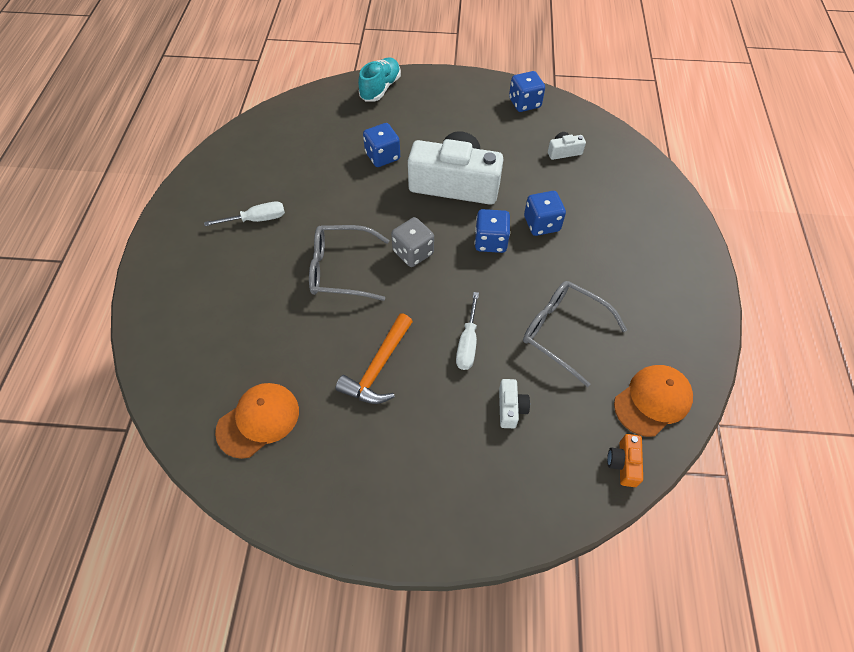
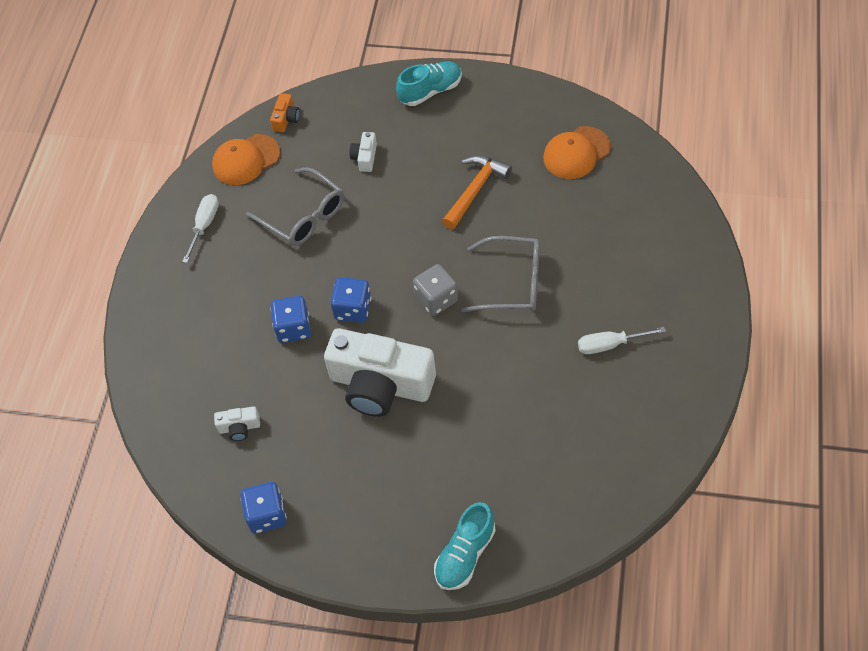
camera: 170 degrees left, 0 degrees up
(382, 156) = (465, 429): blue dice -> none
(441, 515) = (430, 91): none -> turquoise shoe
(467, 344) = (393, 208): white screwdriver -> white screwdriver (204, 225)

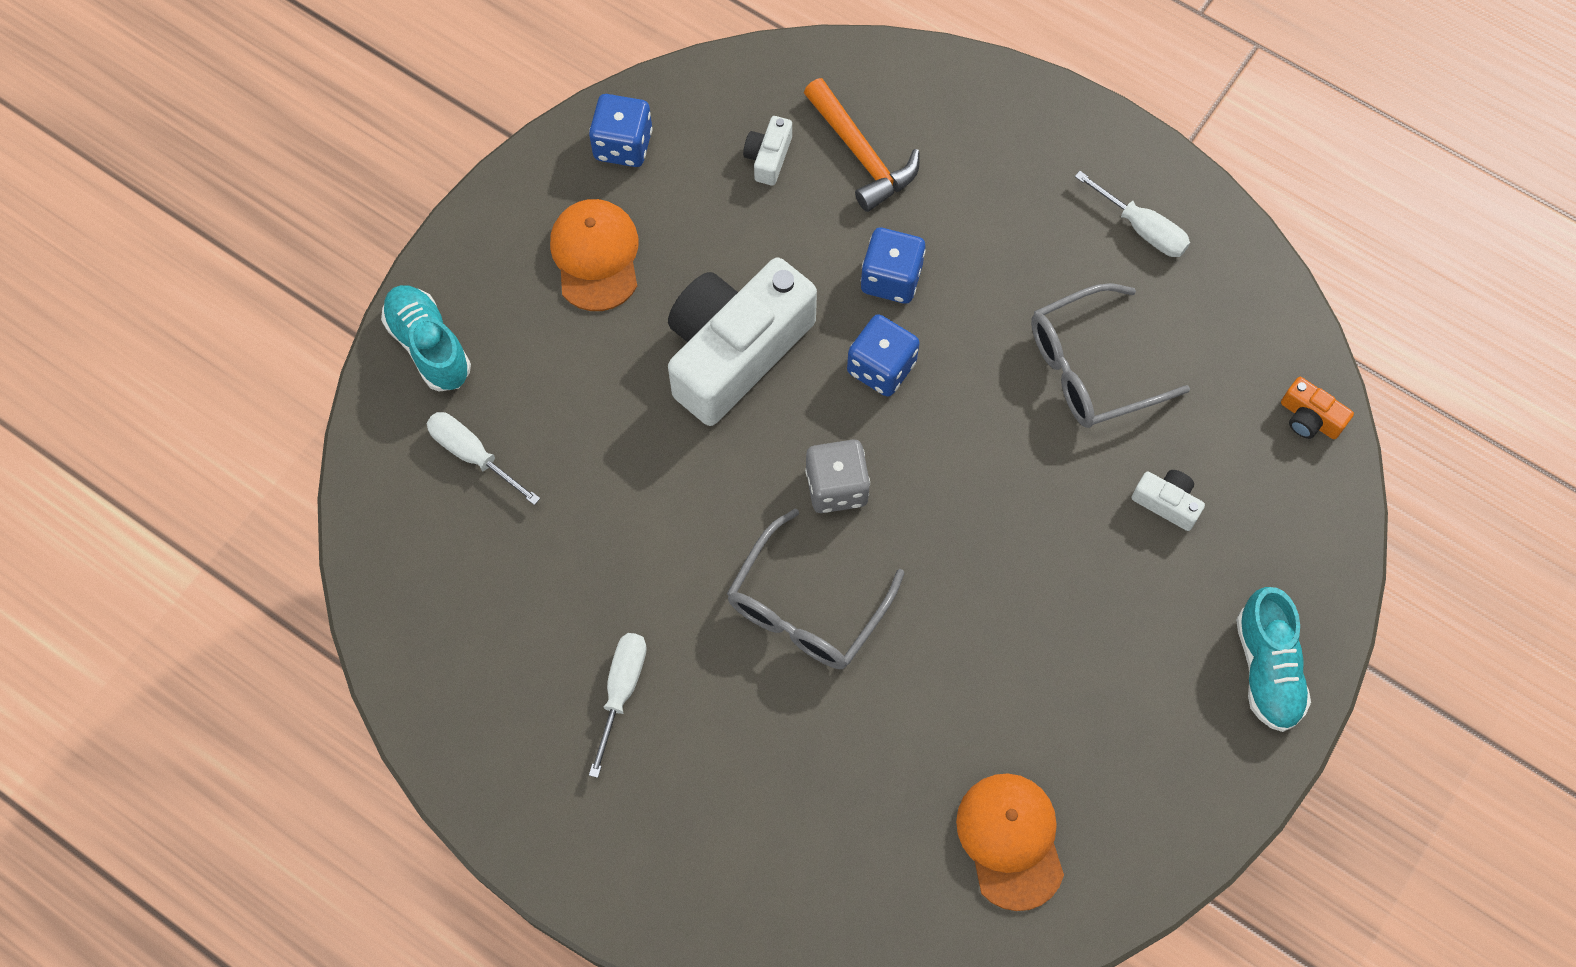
camera: 110 degrees right, 10 degrees up
(246, 160) = (1247, 328): orange cap -> orange cap (596, 256)
(475, 190) = (1013, 639): orange hammer -> orange hammer (861, 154)
(521, 491) = (472, 454): none -> white screwdriver

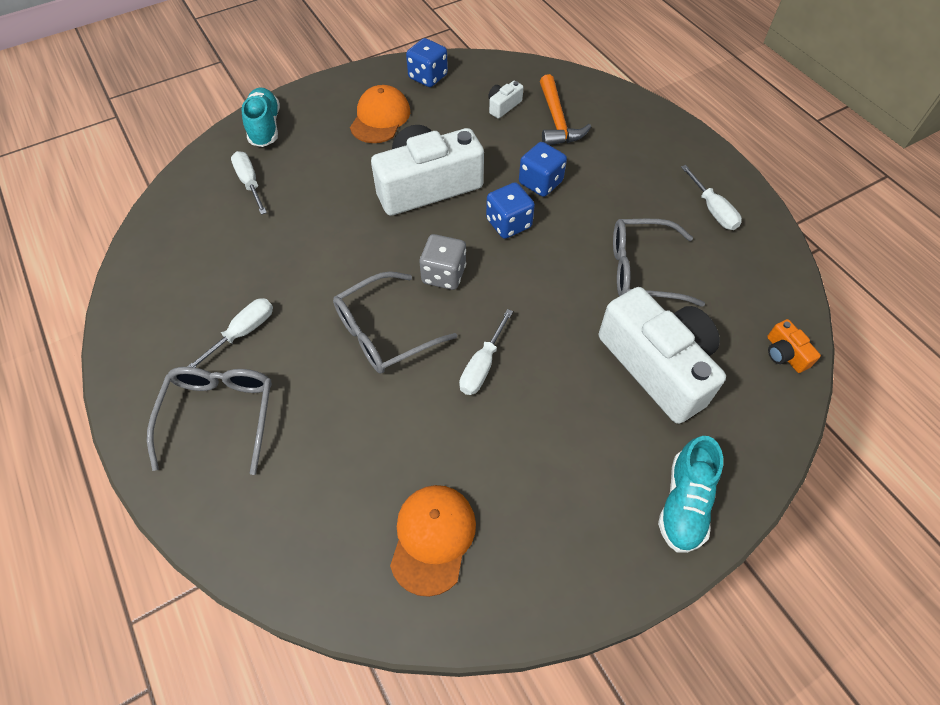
camera: 25 degrees right, 10 degrees down
(667, 812) = (220, 414): none -> grey glasses
(955, 599) = (482, 366): none -> white screwdriver
(1167, 503) = (657, 366): white camera -> white camera, size x2.48

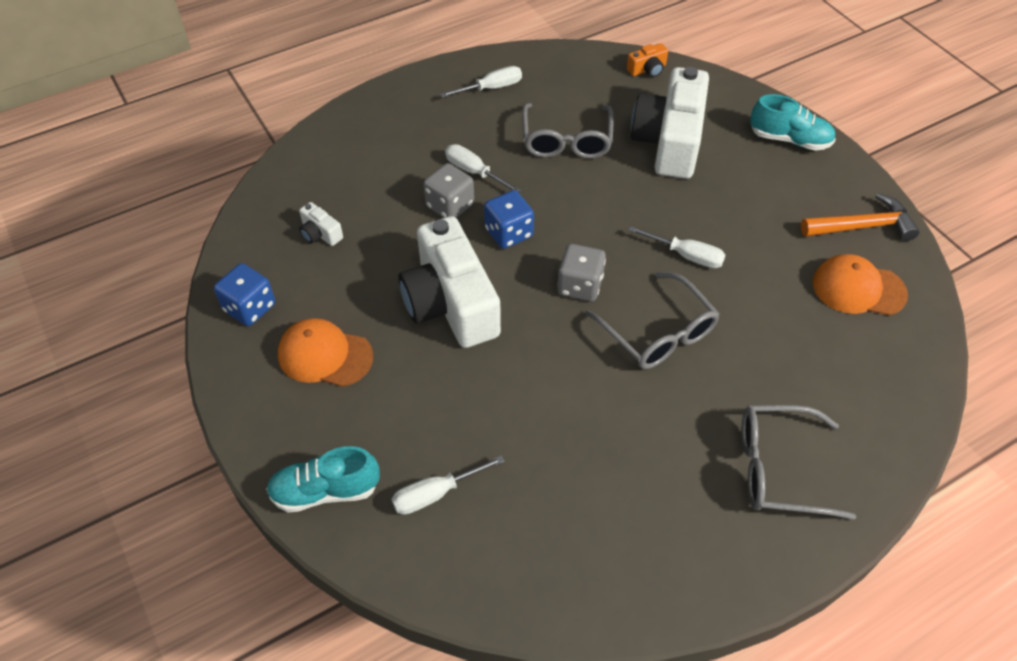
camera: 90 degrees left, 5 degrees down
(243, 332) = (673, 463): white screwdriver -> white screwdriver (473, 172)
(540, 182) = (450, 206): blue dice -> grey dice
(557, 121) = (353, 188): orange hammer -> orange hammer (862, 226)
(657, 366) = (669, 141): white camera -> white camera turned 45 degrees counterclockwise

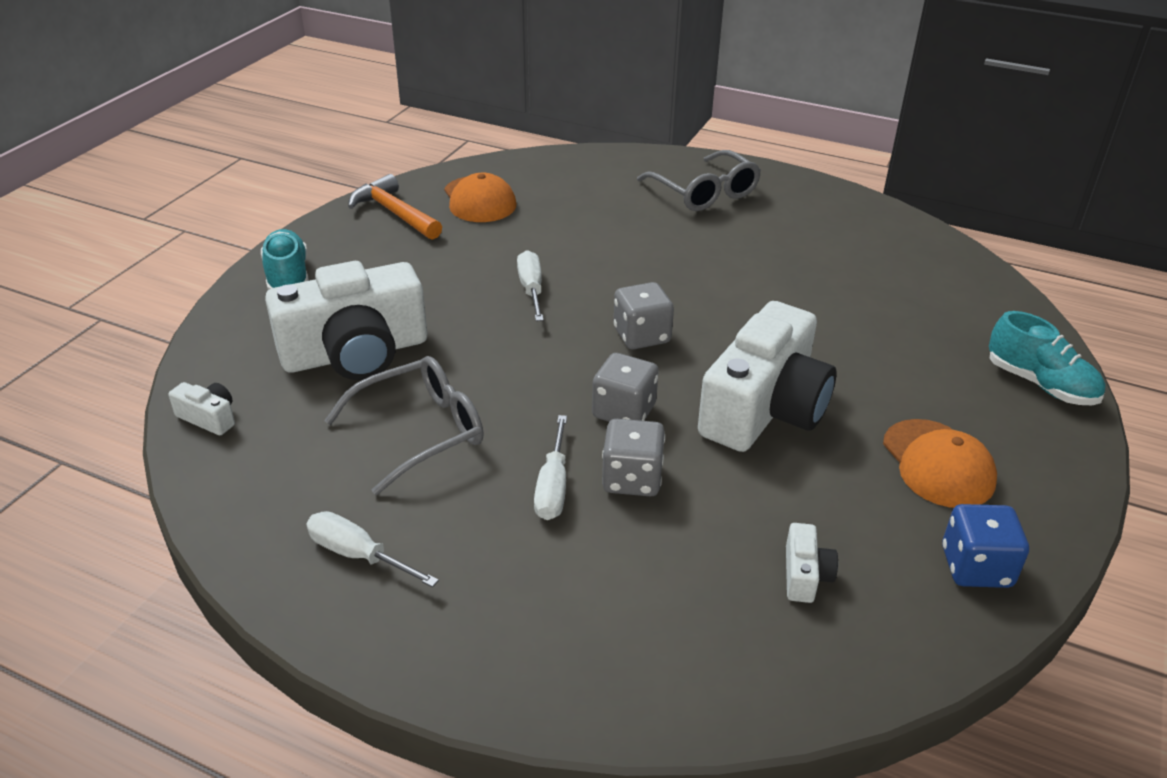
camera: 125 degrees left, 15 degrees down
(435, 494) = (949, 326): white screwdriver -> none
(508, 233) = (624, 411): blue dice -> grey dice
(647, 69) = (209, 418): orange camera -> white camera
(658, 333) = (644, 275): grey glasses -> none

